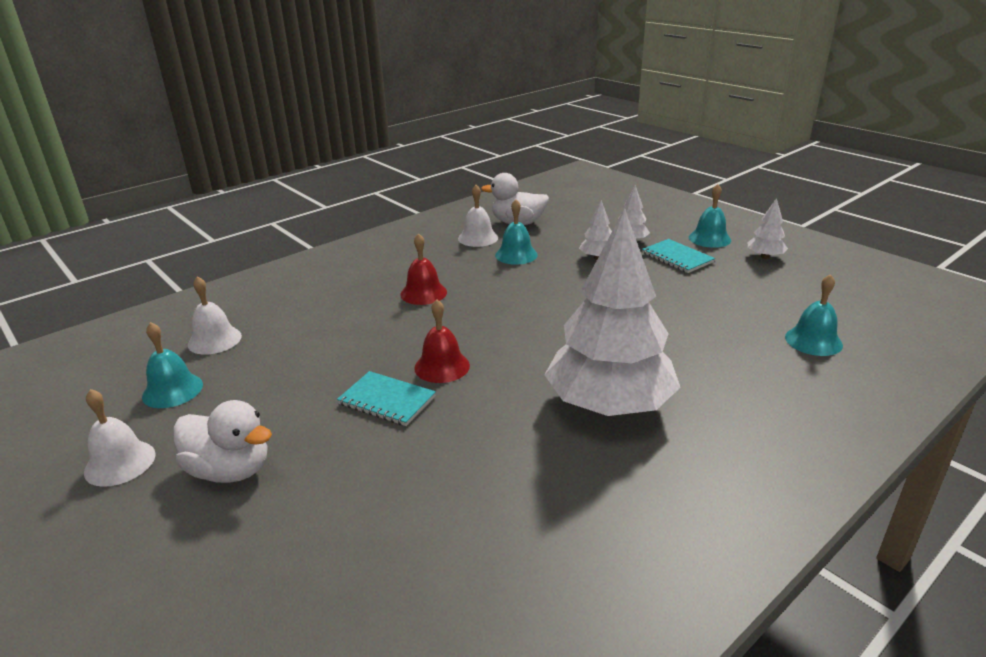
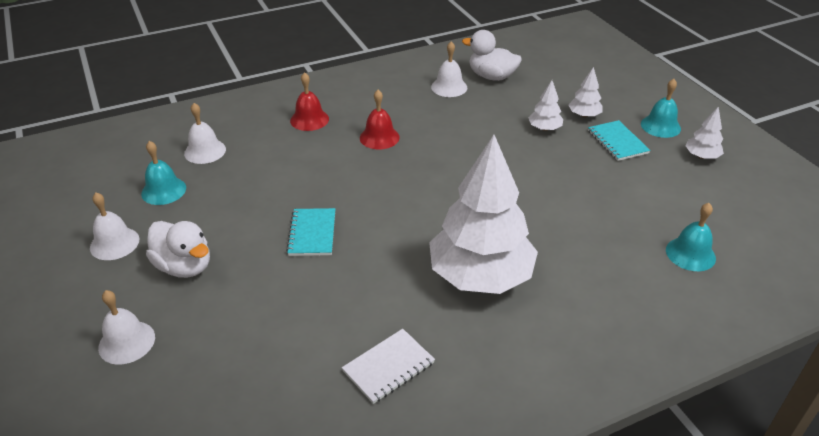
camera: 15 degrees right, 10 degrees up
(174, 584) = (127, 342): none -> white bell
(387, 400) = (312, 233): turquoise notebook -> turquoise notebook turned 45 degrees clockwise
(442, 366) = (365, 212): red bell -> red bell (309, 119)
(516, 255) = (474, 112): turquoise bell -> none
(553, 529) = (388, 367): none -> white notebook

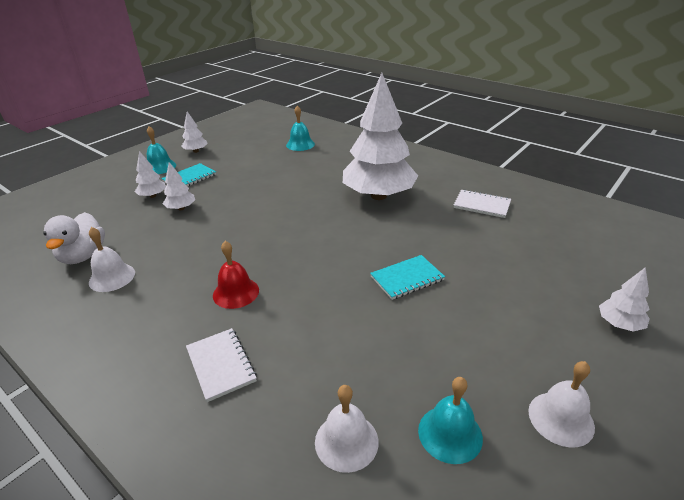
camera: 115 degrees left, 5 degrees down
(127, 342) = (619, 324): white bell -> white tree
(184, 266) = (521, 337): white duck -> none
(309, 119) = (221, 365): red bell -> white notebook

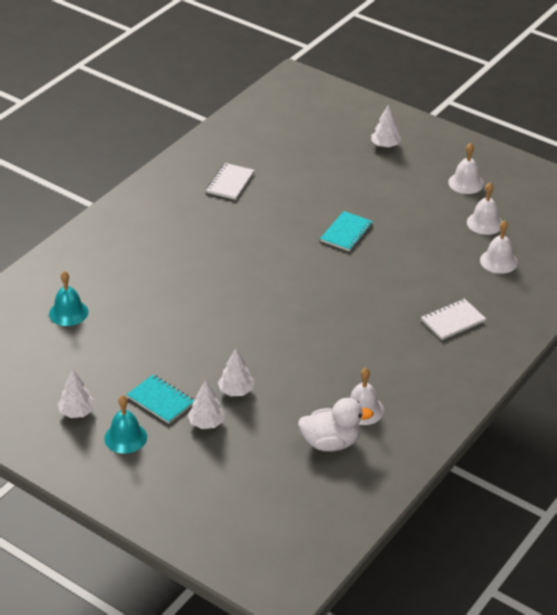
camera: 95 degrees left, 5 degrees up
(236, 292) = (375, 325): red bell -> none
(378, 196) = (210, 246): white tree -> none
(407, 278) = (346, 233): turquoise notebook -> turquoise notebook turned 60 degrees clockwise
(450, 433) = (485, 223): turquoise bell -> white bell

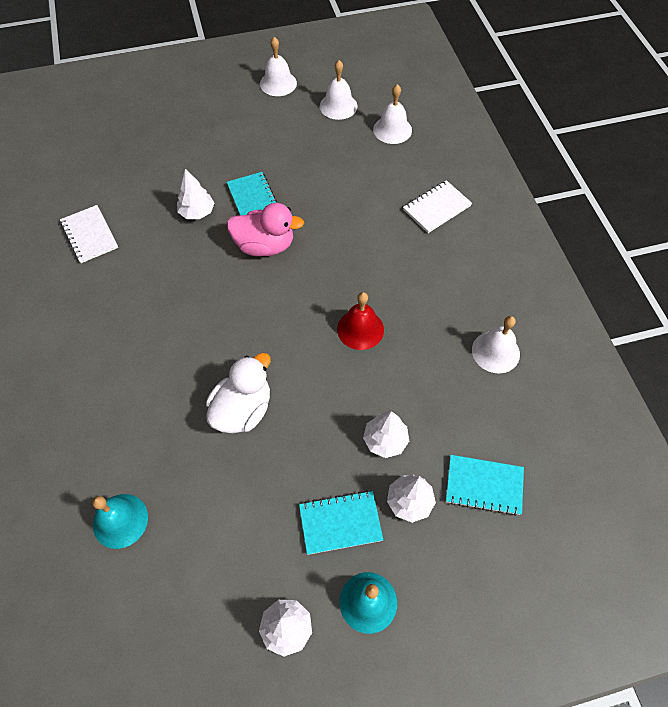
camera: 50 degrees left, 20 degrees up
(254, 451) = (484, 485): none -> turquoise notebook
(304, 337) = (360, 329): none -> red bell
(316, 259) = (265, 246): none -> pink duck
(331, 443) = (520, 409): white duck -> white duck (242, 410)
(385, 145) = (173, 97): white tree -> white tree (197, 212)
(453, 321) = (436, 208): white notebook -> white notebook turned 45 degrees clockwise

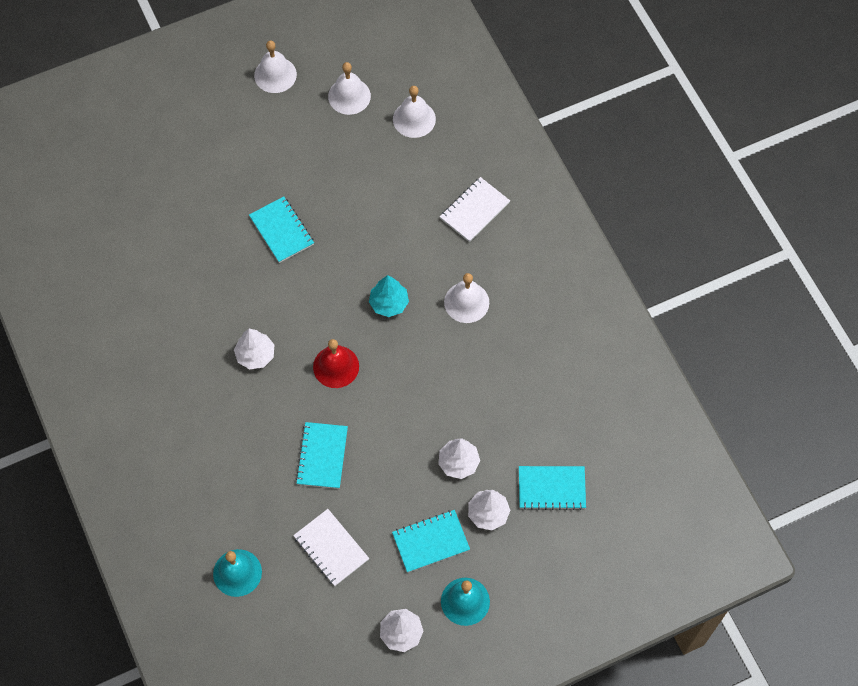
camera: 10 degrees left, 5 degrees up
(89, 235) = (120, 299): white notebook -> white notebook (331, 548)
(197, 212) = (225, 255): white tree -> white tree (255, 355)
(242, 410) = (322, 456): white duck -> turquoise notebook
(265, 246) = (305, 282): pink duck -> none
(341, 275) = (389, 303): none -> turquoise tree
(360, 329) = (418, 358): red bell -> red bell (336, 366)
(495, 352) = (550, 360): white bell -> white bell (466, 302)

